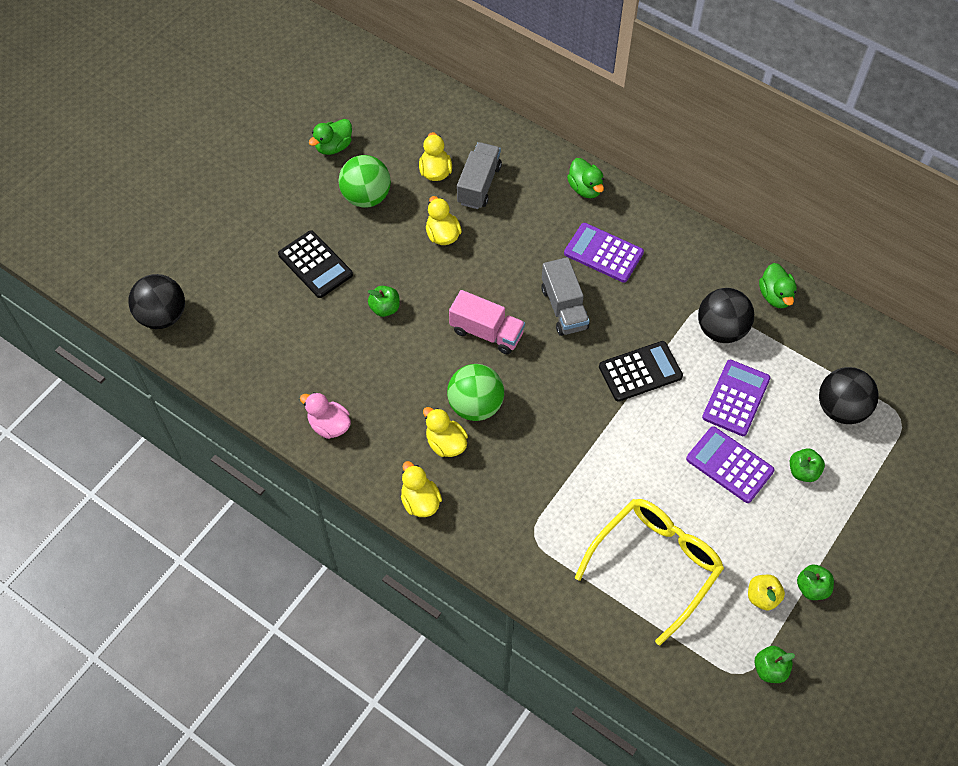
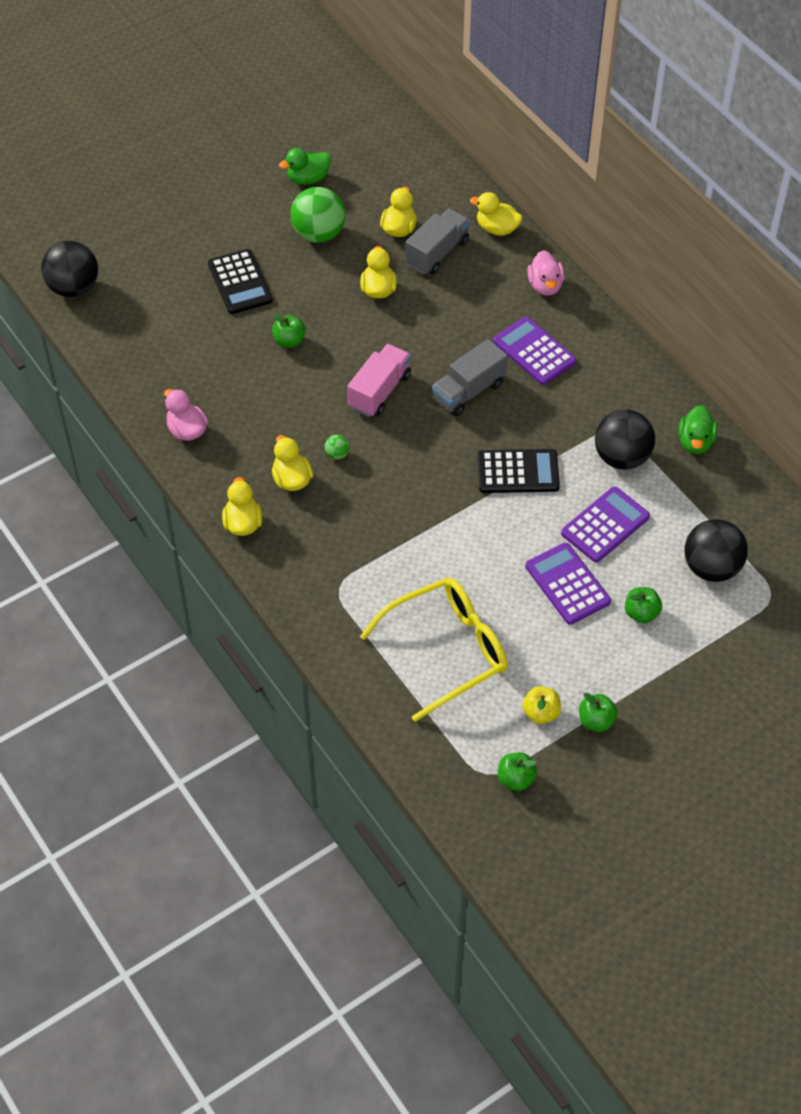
camera: 20 degrees right, 5 degrees down
(475, 405) = (337, 454): green ball -> green ball, size x0.42
(486, 332) = (379, 391): pink truck -> pink truck turned 105 degrees counterclockwise
(520, 147) = (497, 228): none -> yellow duck
(564, 308) = (468, 391): grey truck -> grey truck turned 45 degrees clockwise
(585, 188) = (545, 286): green duck -> pink duck

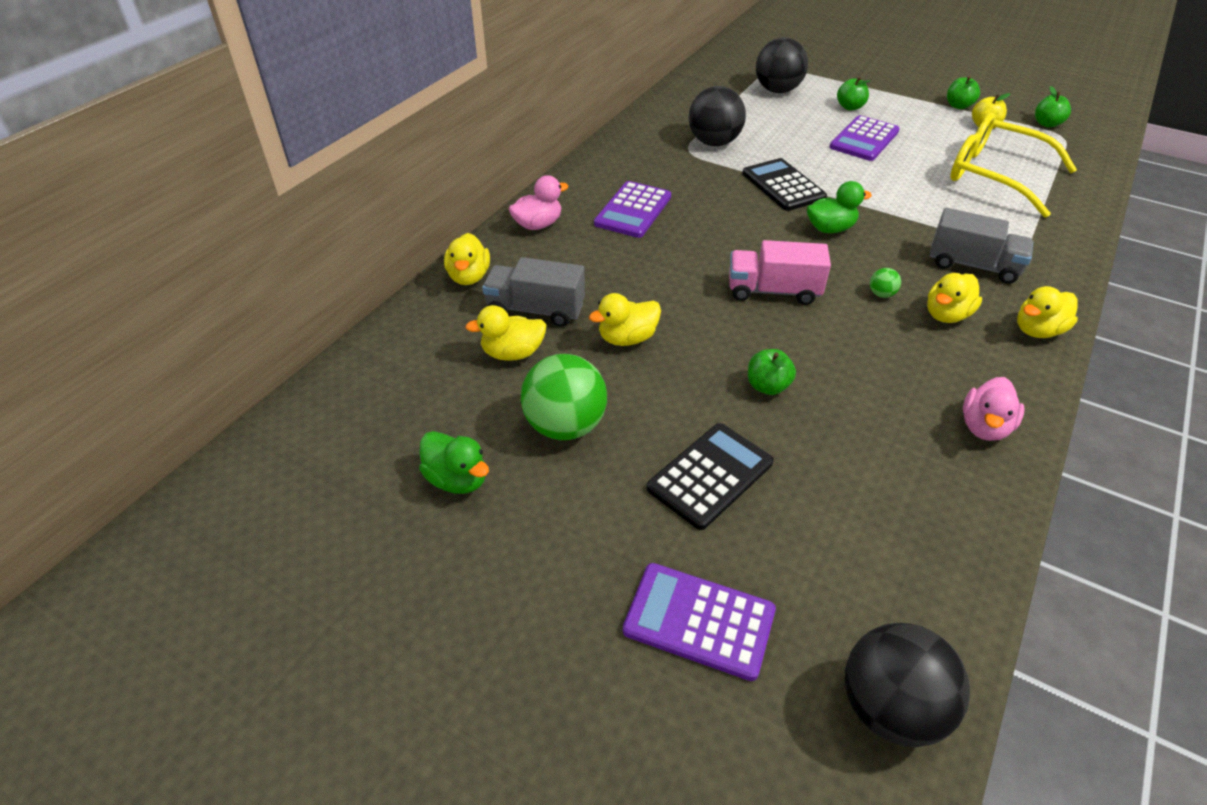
camera: 115 degrees left, 10 degrees down
(468, 391) = (718, 235): grey truck -> grey truck (973, 265)
(605, 525) = (790, 136): purple calculator -> purple calculator (699, 621)
(695, 442) = (665, 116): green duck -> green duck (830, 229)

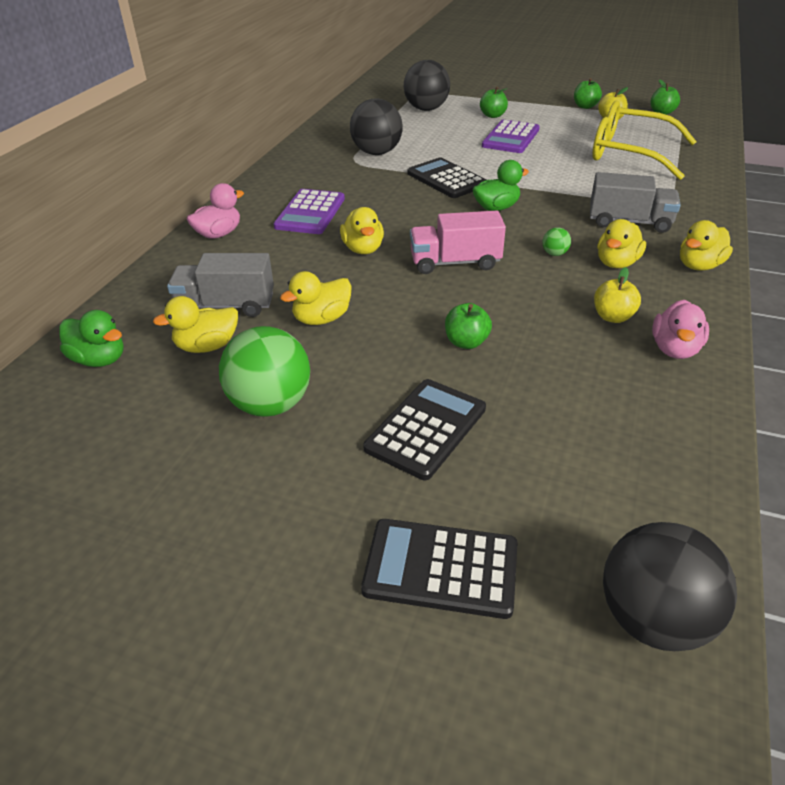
camera: 10 degrees left, 5 degrees down
(457, 479) = (161, 471): green duck -> green duck (99, 359)
(469, 277) = (154, 285): yellow duck -> yellow duck (363, 249)
(699, 621) = (441, 568): purple calculator -> black calculator
(927, 379) = (613, 317): none -> yellow apple

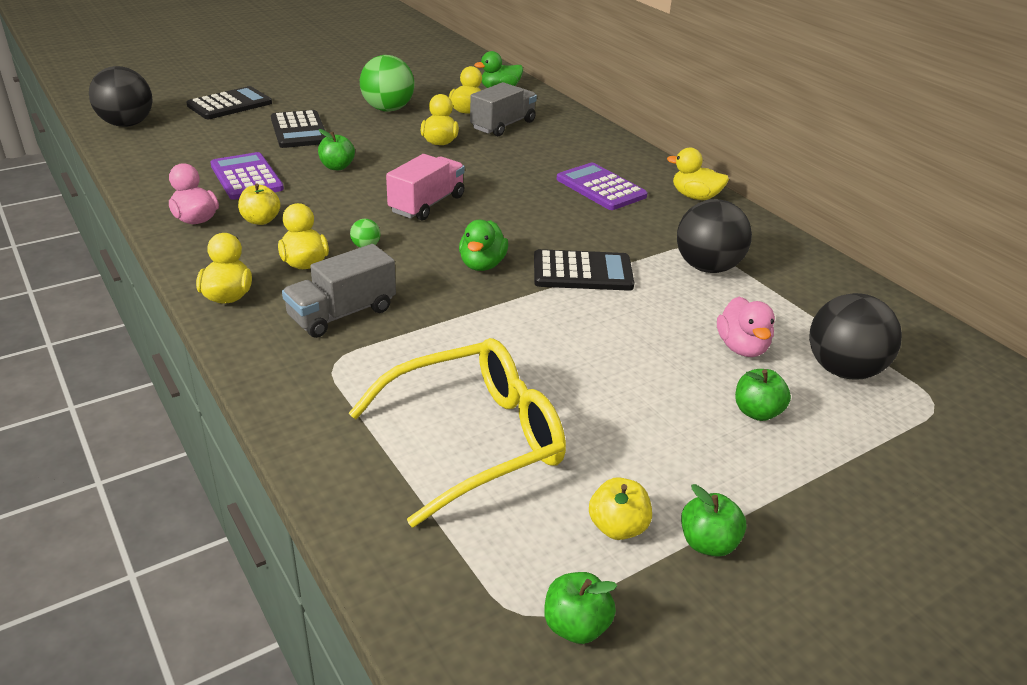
camera: 125 degrees right, 5 degrees down
(219, 234) = (611, 149): pink duck -> pink duck (742, 347)
(363, 249) = (505, 183): yellow duck -> yellow duck (695, 197)
(511, 138) = (649, 376): purple calculator -> purple calculator (246, 177)

